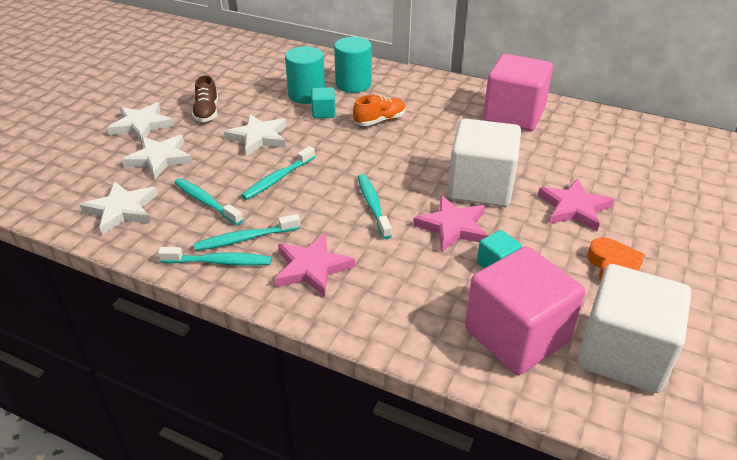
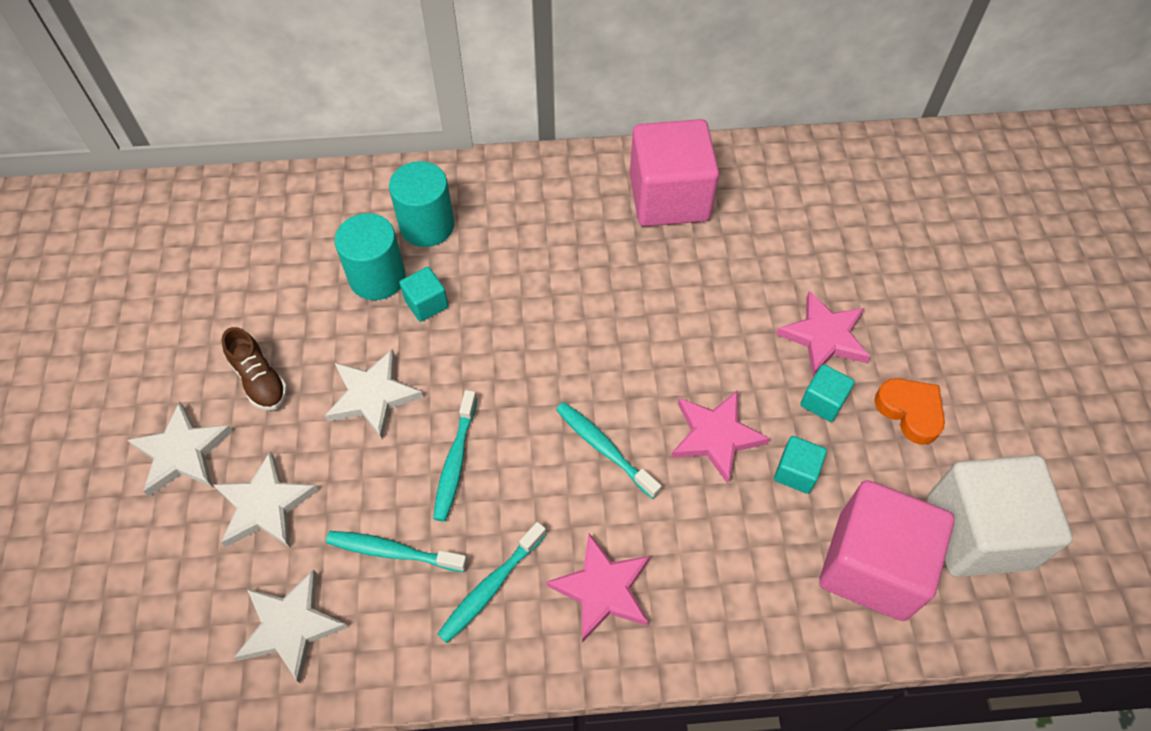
camera: 30 degrees left, 20 degrees up
(219, 262) = (488, 642): turquoise toothbrush -> none
(380, 121) = (511, 285): orange shoe -> none
(480, 187) = (706, 352): white cube -> none
(547, 238) = (823, 401): none -> turquoise cube

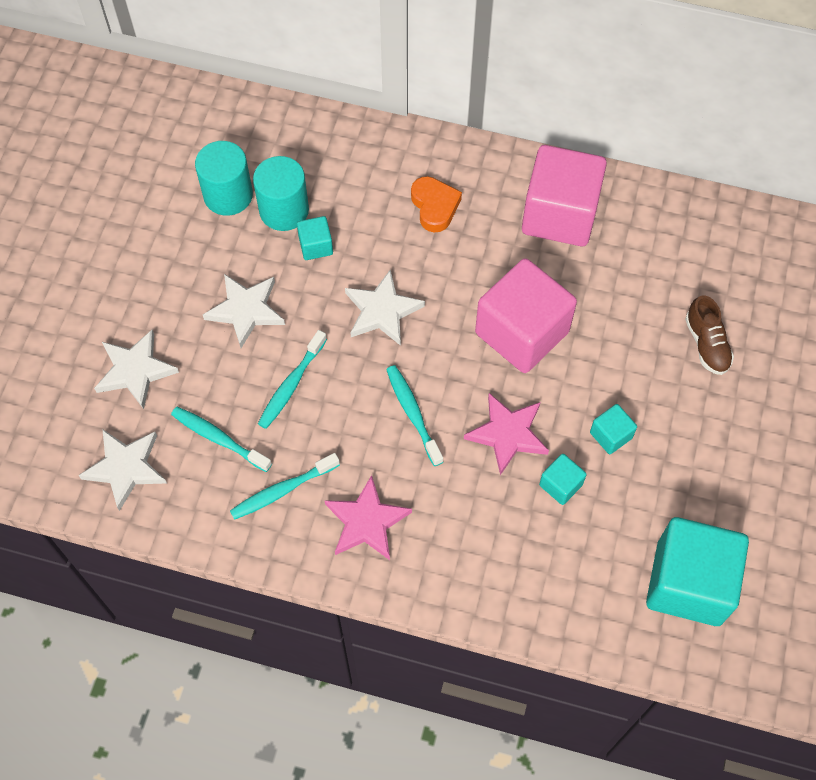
camera: 20 degrees right, 5 degrees up
(182, 453) = (86, 308): white star -> white star (382, 311)
(260, 380) = (162, 269): brown shoe -> brown shoe (706, 344)
(427, 225) = (341, 176): turquoise cylinder -> turquoise cylinder (228, 195)
(824, 336) = (639, 381): pink star -> none
(872, 566) = (587, 578): pink cube -> pink cube (522, 332)
(910, 412) = (681, 468): orange heart -> orange heart (434, 206)
(978, 532) = (688, 583): white cube -> turquoise cube

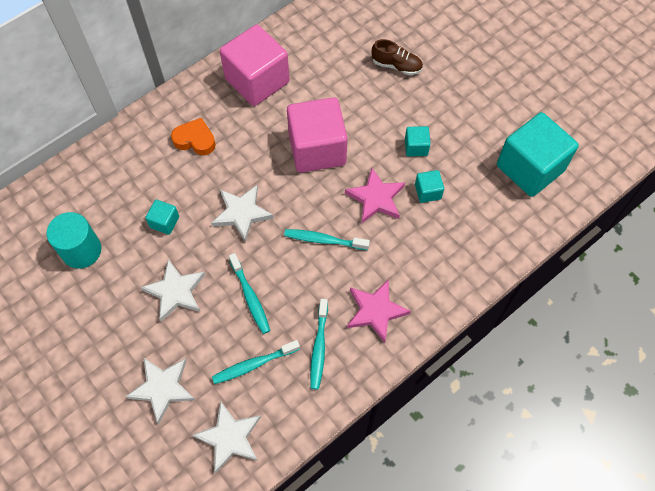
camera: 55 degrees left, 0 degrees up
(284, 210) = (123, 224): turquoise cylinder -> none

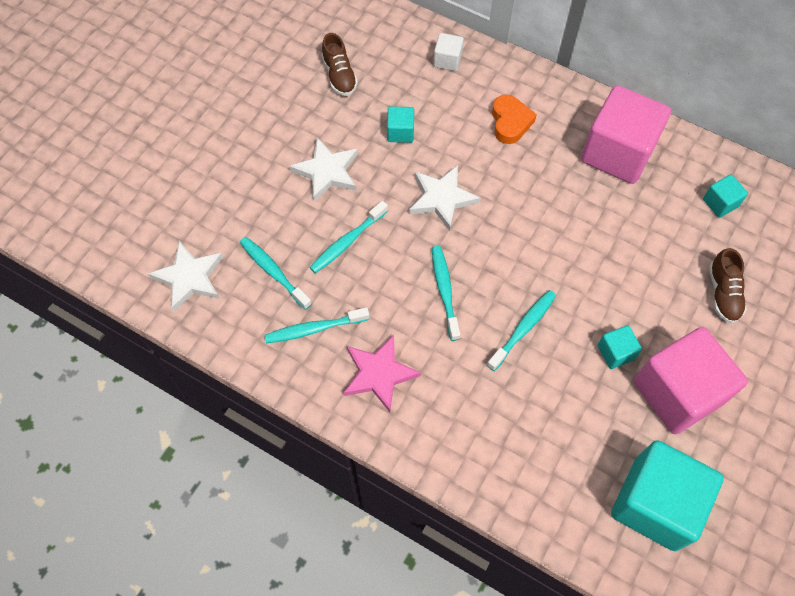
camera: 70 degrees right, 0 degrees up
(81, 250) = (339, 75): turquoise cylinder -> brown shoe
(111, 162) = (447, 60): none -> white cube
(162, 388) = (221, 199): white star -> none
(317, 149) = (558, 244): pink cube -> pink cube (677, 392)
(376, 198) = (523, 329): pink star -> turquoise toothbrush
(428, 192) = (559, 385): turquoise cube -> turquoise cube (720, 203)

